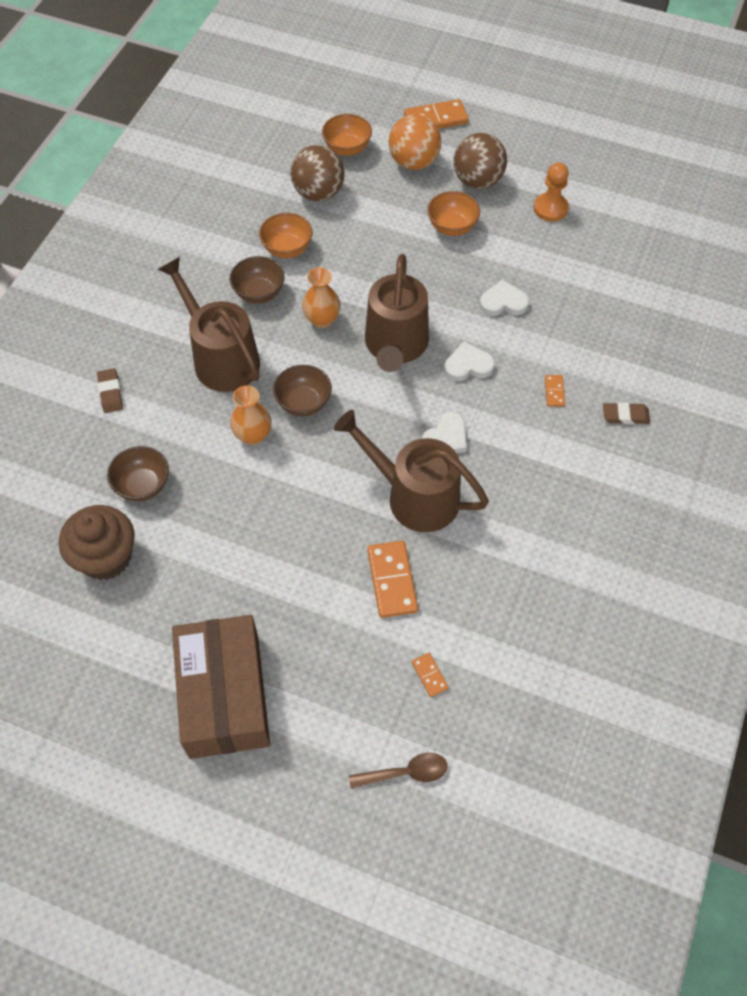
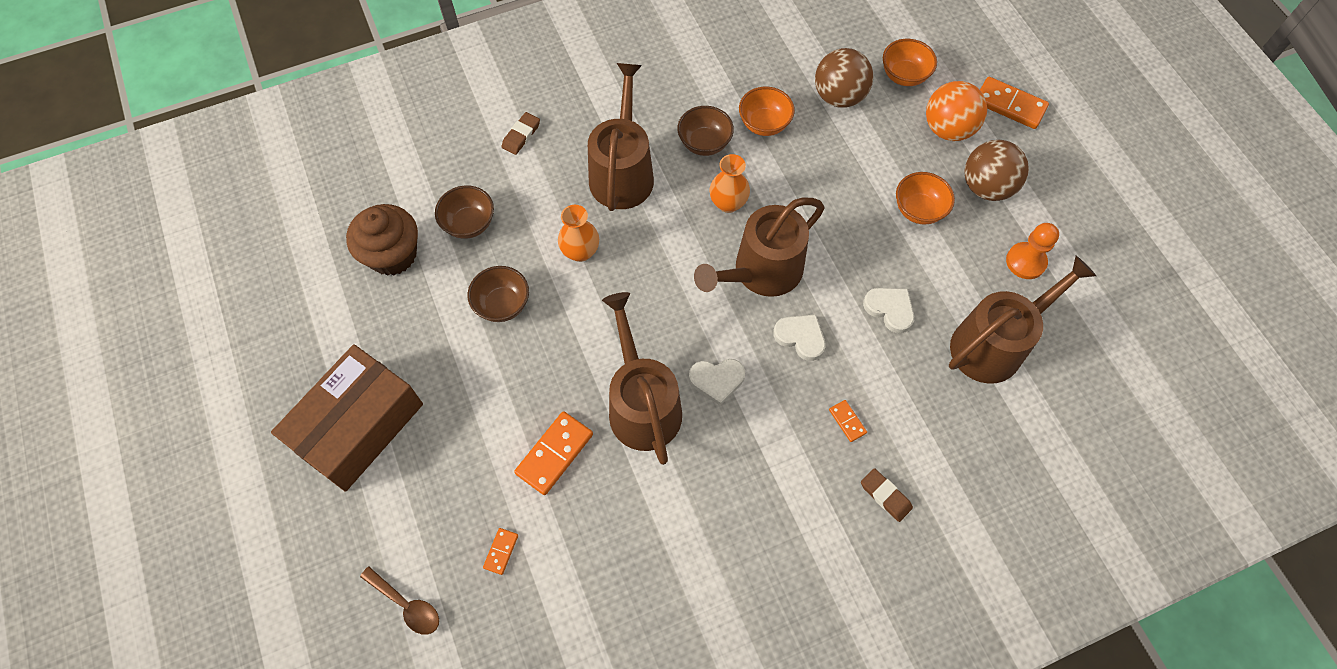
camera: 45 degrees right, 5 degrees up
(303, 403) = (642, 258): brown bowl -> brown bowl (502, 304)
(554, 392) = (847, 421): orange domino -> orange domino turned 75 degrees counterclockwise
(587, 272) = (994, 344): none -> brown watering can

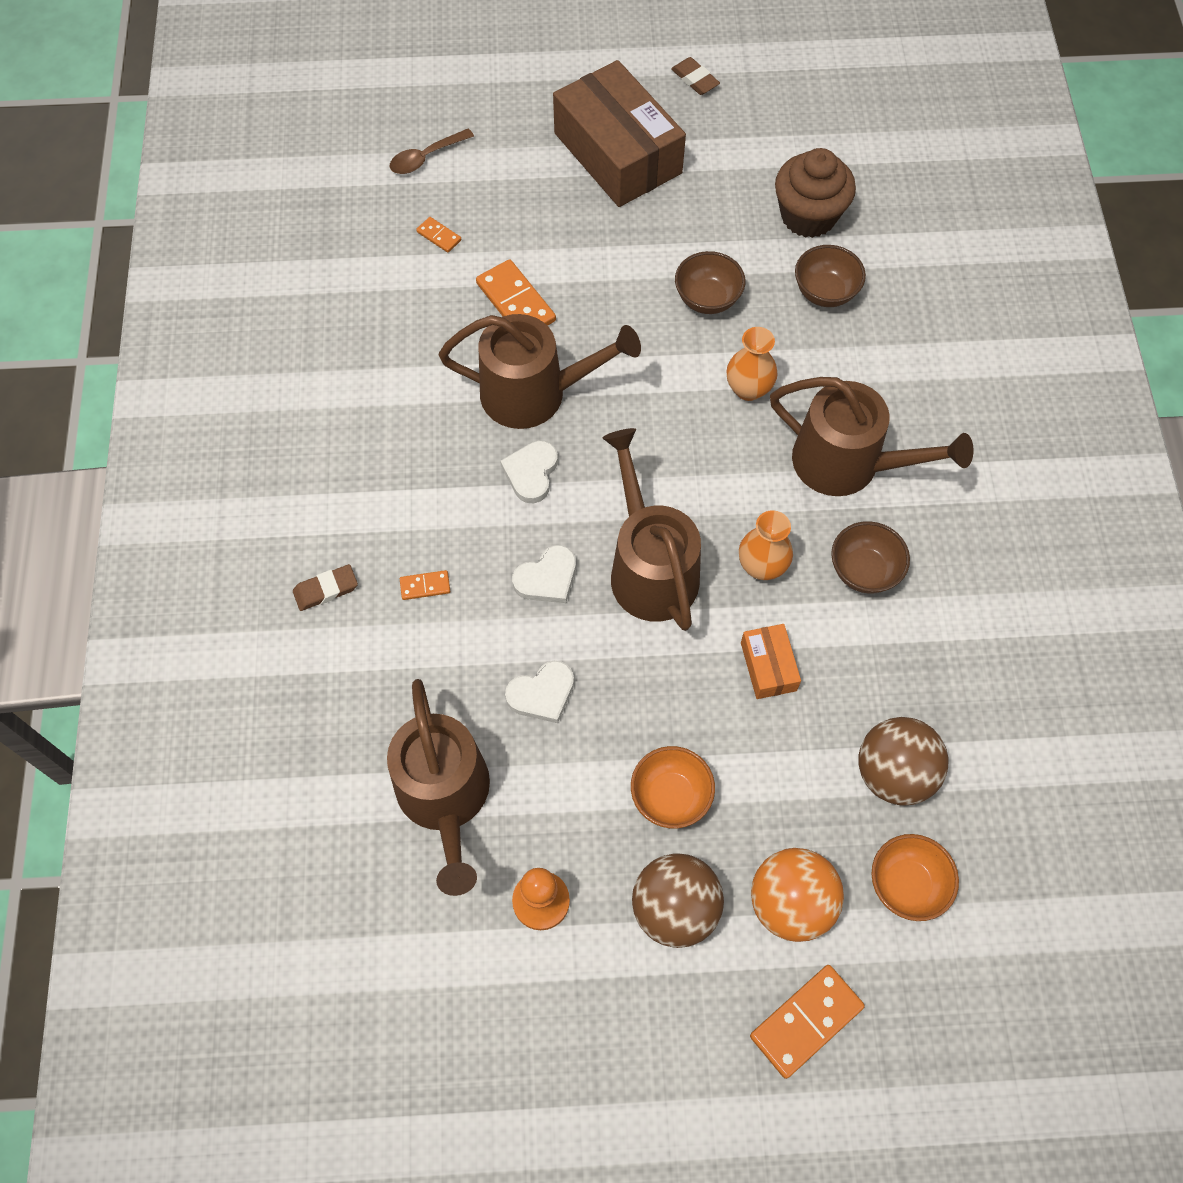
camera: 110 degrees right, 0 degrees up
(521, 135) = (938, 372): brown eraser -> brown eraser (695, 79)
(764, 124) = (873, 655): orange bowl -> none
(801, 180) = (768, 666): none -> orange box

